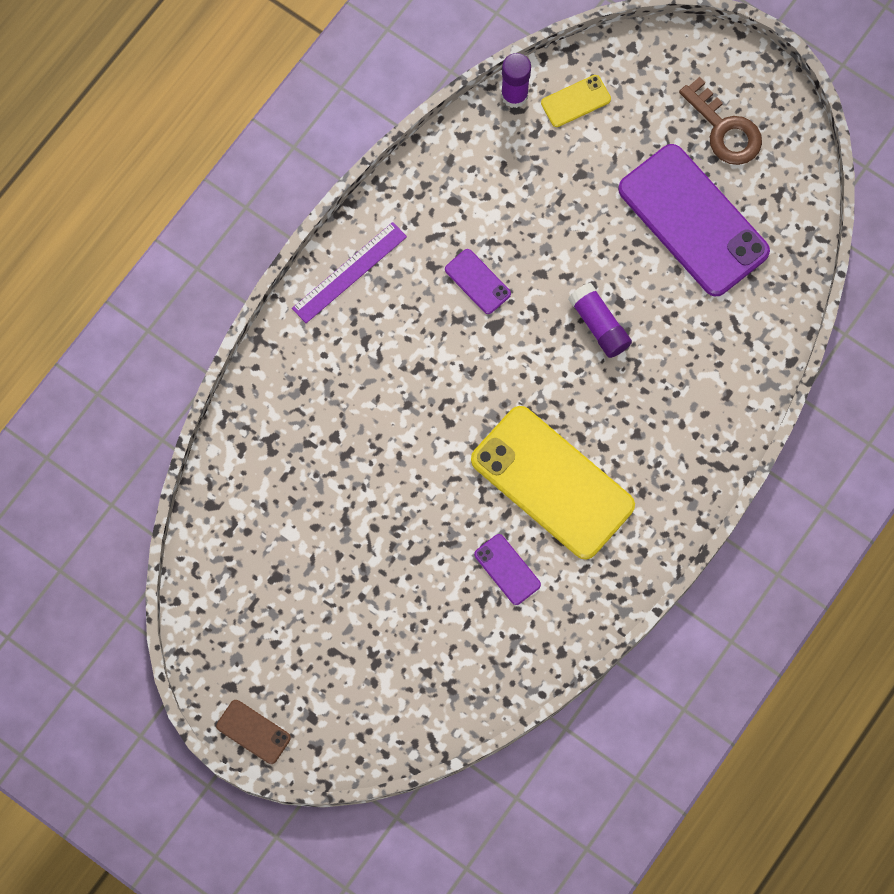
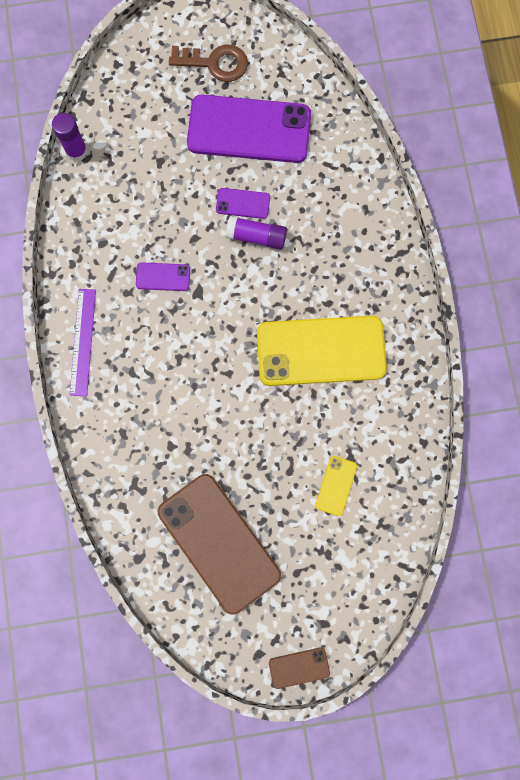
camera: 45 degrees left, 5 degrees up
(292, 560) = (219, 543): none -> brown phone
(507, 569) = (346, 425): purple phone -> purple phone (243, 203)
(575, 101) = (115, 123): yellow phone -> yellow phone (336, 485)

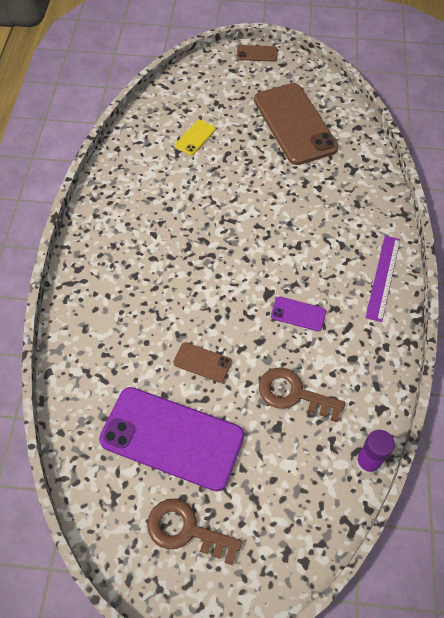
camera: 165 degrees left, 20 degrees down
(152, 195) = (293, 394): none -> brown key
(243, 203) = (202, 362): purple phone -> brown phone
(256, 237) = (199, 328): purple glue stick -> none
(321, 351) = (173, 224): yellow phone -> none

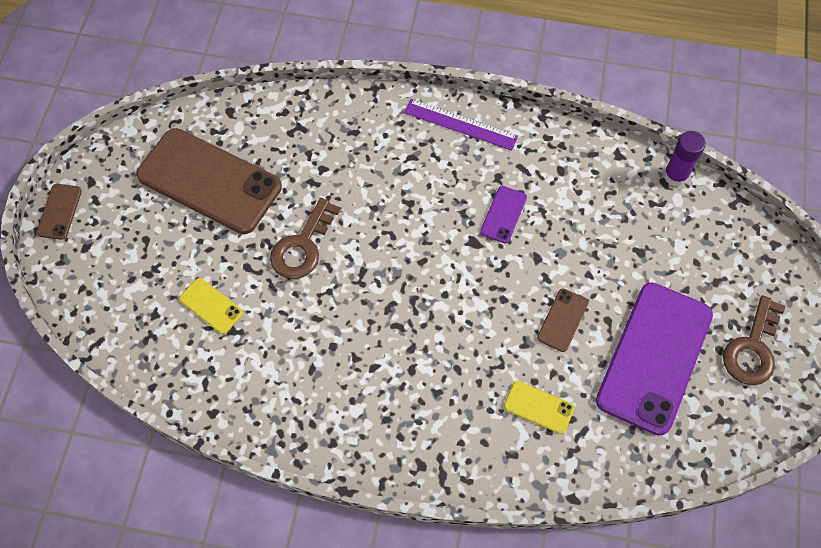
camera: 85 degrees left, 5 degrees up
(124, 346) = (538, 407): none -> yellow phone
(293, 394) = (602, 232): brown key -> brown key (302, 246)
(295, 124) = (209, 181): brown phone -> brown phone turned 45 degrees clockwise

